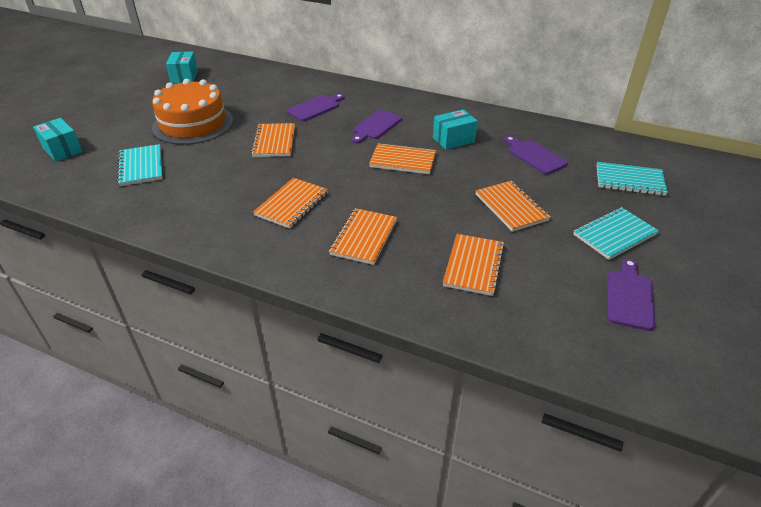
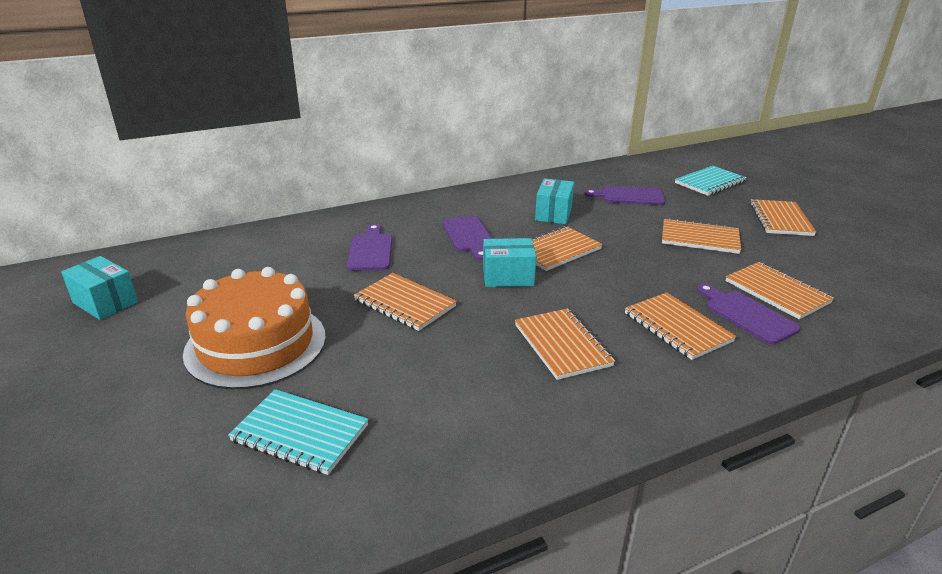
camera: 50 degrees left, 10 degrees down
(62, 150) = (101, 508): turquoise box -> turquoise box (508, 277)
(614, 235) = (780, 219): turquoise notebook -> orange notebook
(629, 297) = (868, 250): purple cutting board -> purple cutting board (747, 315)

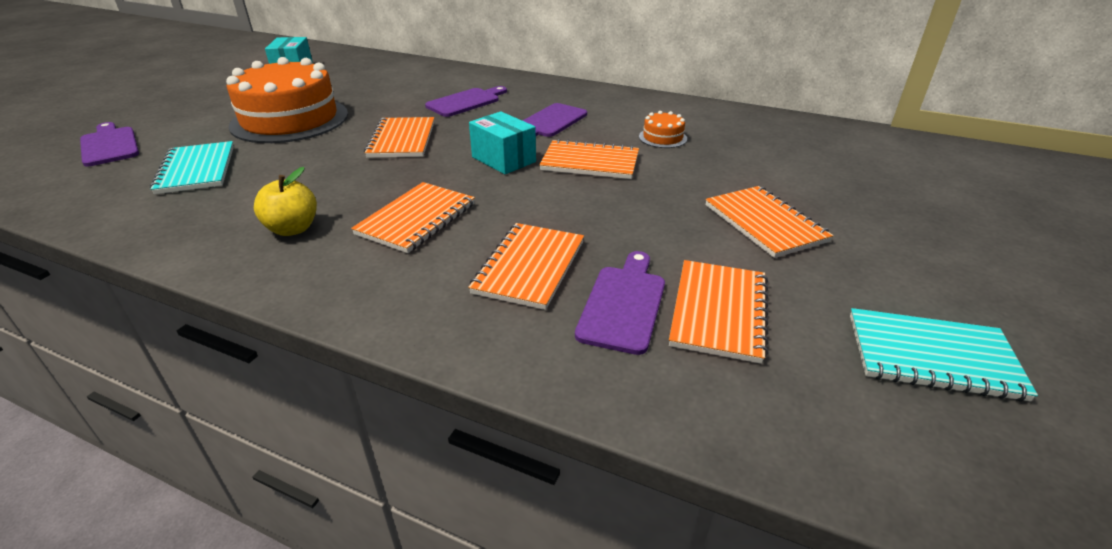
camera: 50 degrees right, 5 degrees up
(511, 407) = (293, 229): none -> yellow apple
(553, 214) = (662, 138): turquoise box -> orange cake
(629, 196) = (785, 157): purple cutting board -> purple cutting board (109, 145)
(710, 182) = (938, 187): turquoise notebook -> turquoise notebook (932, 356)
(780, 219) = (944, 263): orange notebook -> none

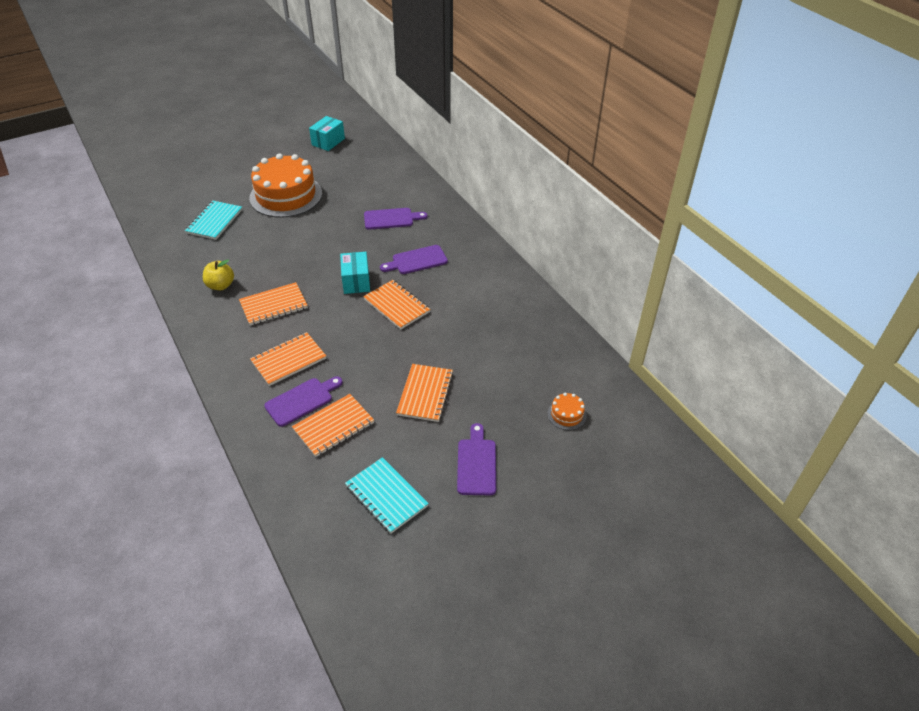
camera: 35 degrees right, 10 degrees up
(109, 145) = (193, 183): purple cutting board -> purple cutting board (476, 464)
(402, 140) = (323, 240): orange notebook -> none
(662, 138) = (463, 305): orange cake -> orange cake (566, 414)

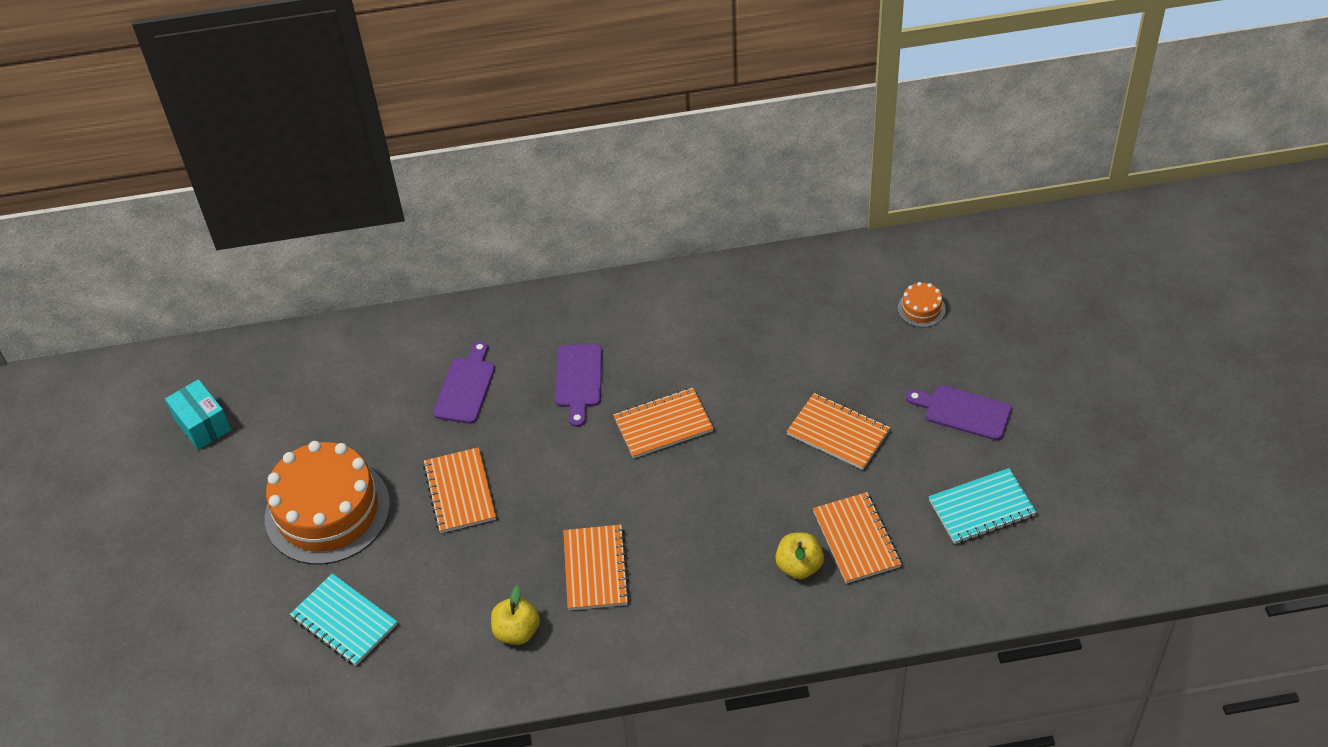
camera: 65 degrees left, 5 degrees up
(288, 360) = (717, 568): orange notebook -> orange notebook (460, 492)
(301, 400) = (799, 566): purple cutting board -> yellow apple
(356, 281) = (590, 460): turquoise box -> none

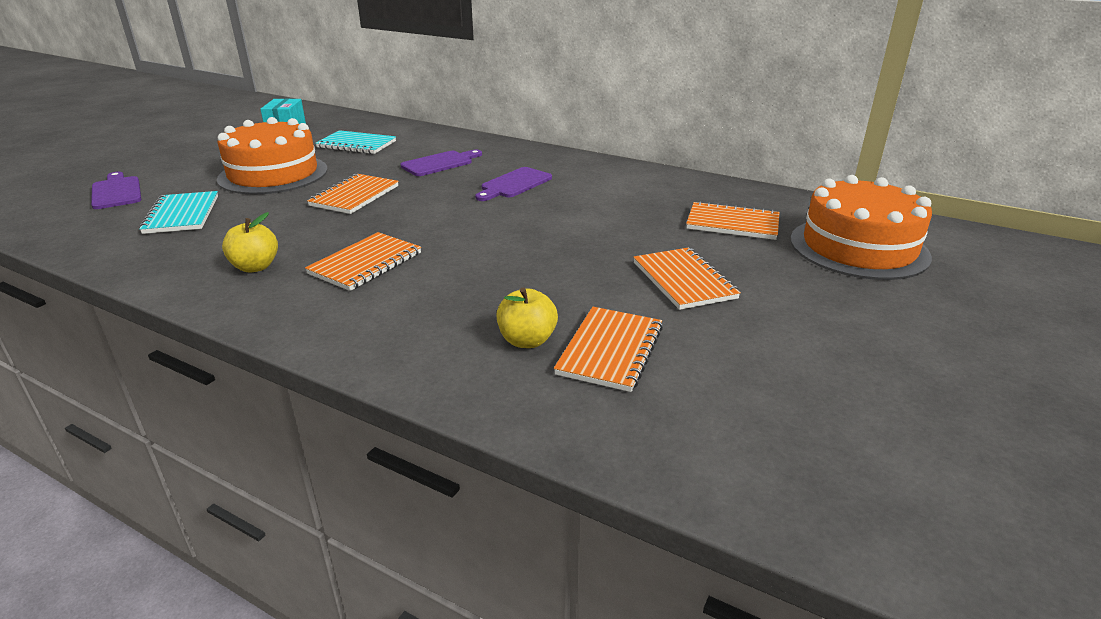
camera: 35 degrees right, 20 degrees down
(663, 425) = (539, 221): orange notebook -> orange notebook (732, 223)
(921, 309) = (858, 248): orange cake -> orange cake, size x2.47
(963, 412) = (841, 319): purple cutting board -> purple cutting board (116, 192)
(981, 508) = (789, 395): turquoise notebook -> turquoise notebook (356, 144)

